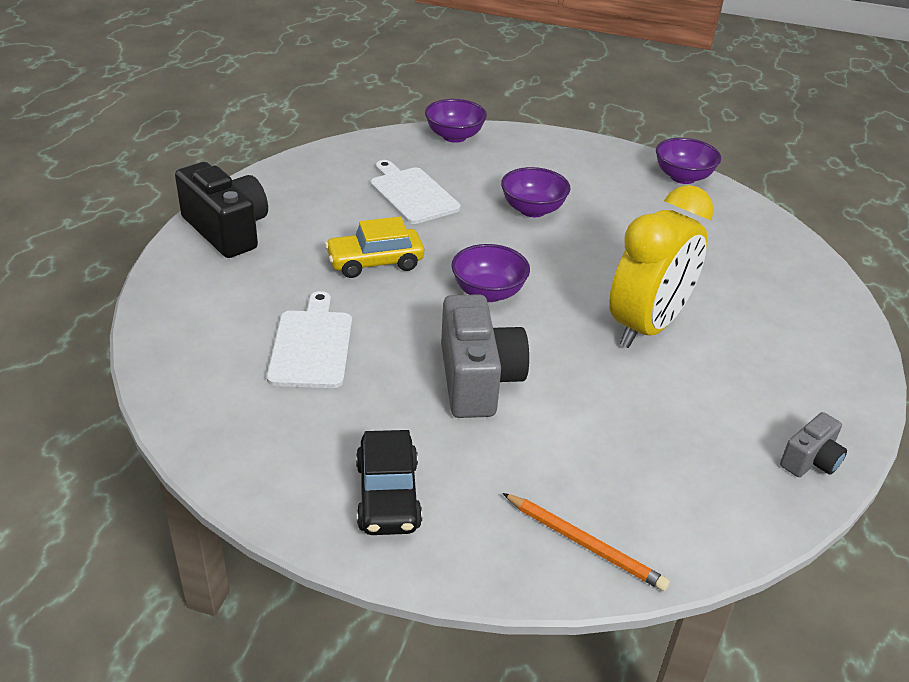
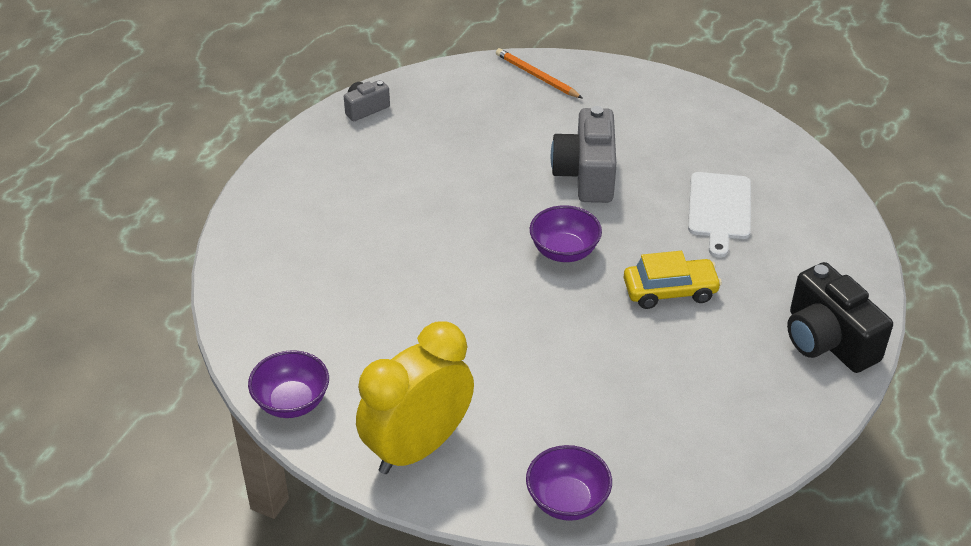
camera: 170 degrees left, 5 degrees up
(388, 495) = (655, 106): black car -> none
(412, 194) = (630, 387): white cutting board -> none
(532, 210) = (495, 355): purple bowl -> none
(647, 327) = (432, 210): yellow clock -> yellow clock (417, 447)

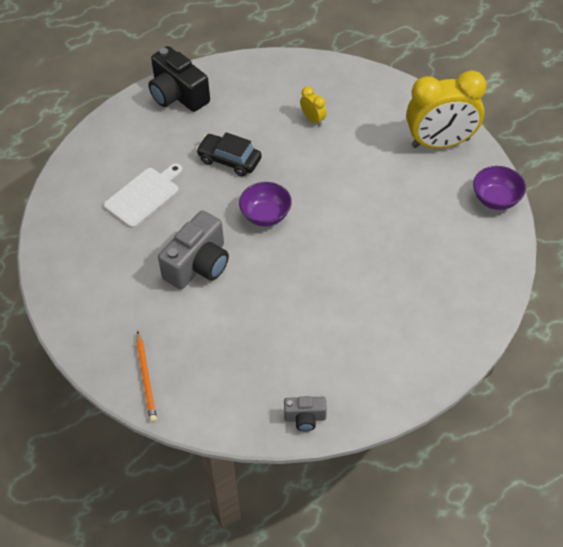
camera: 145 degrees left, 10 degrees up
(567, 501) = (383, 86): purple bowl -> none
(620, 395) = (313, 119): none -> yellow clock
(670, 291) = (229, 160): yellow car -> black car
(827, 340) = (178, 95): black camera -> black camera turned 135 degrees clockwise

